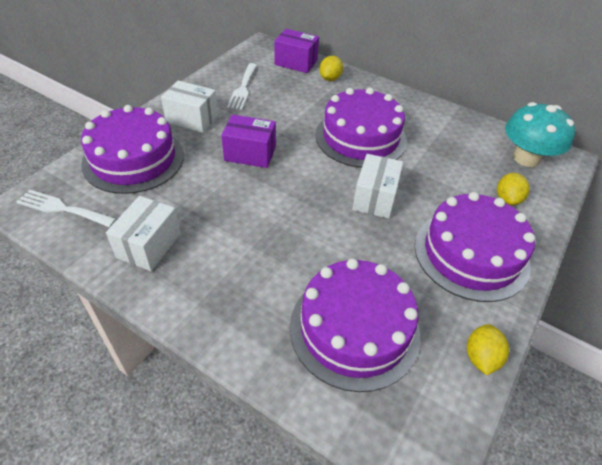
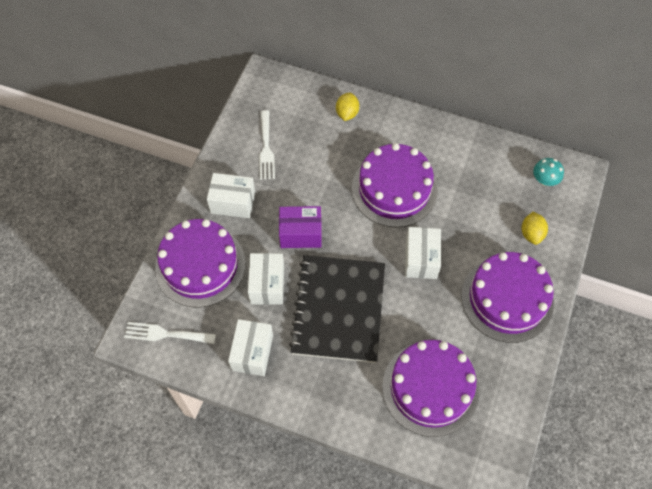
camera: 10 degrees left, 15 degrees up
(195, 188) = (267, 285): none -> white box
(266, 225) = (338, 309): none -> black notebook
(296, 62) = (307, 96): purple box -> none
(481, 357) = (523, 389): yellow lemon -> none
(526, 158) = (544, 180): turquoise mushroom -> turquoise mushroom, size x0.53

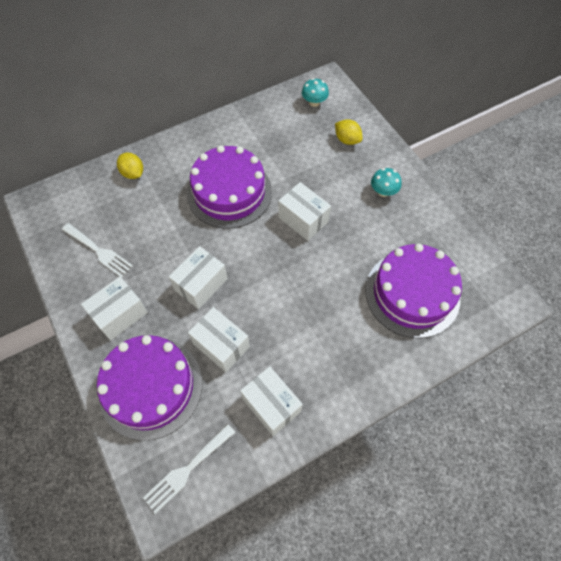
camera: 50 degrees left, 0 degrees up
(300, 234) = (201, 284): purple box -> white box
(338, 309) = (292, 307): black notebook -> none
(507, 299) = (383, 191): purple cake -> turquoise mushroom

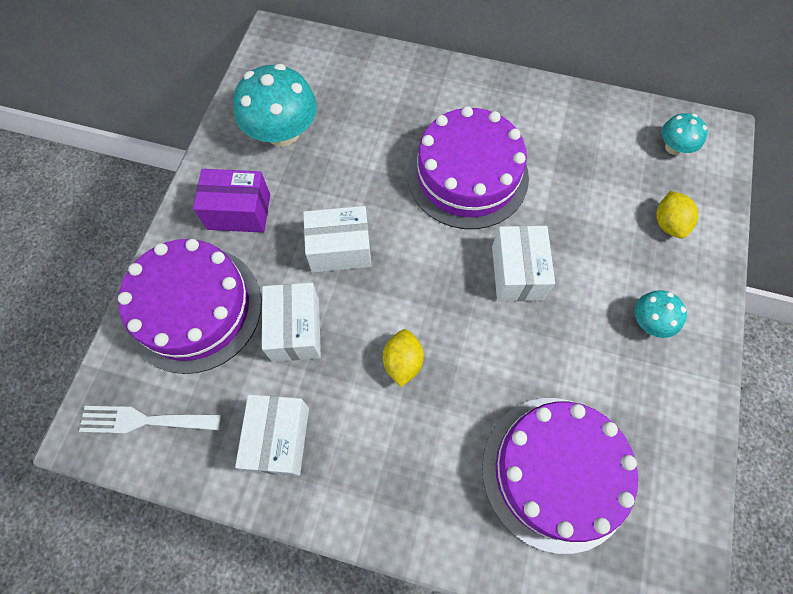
camera: 45 degrees right, 5 degrees up
(99, 251) = (283, 133): white fork -> turquoise mushroom
(120, 314) = (239, 212): white box -> purple box
(133, 173) = (391, 78): yellow lemon -> yellow lemon (402, 362)

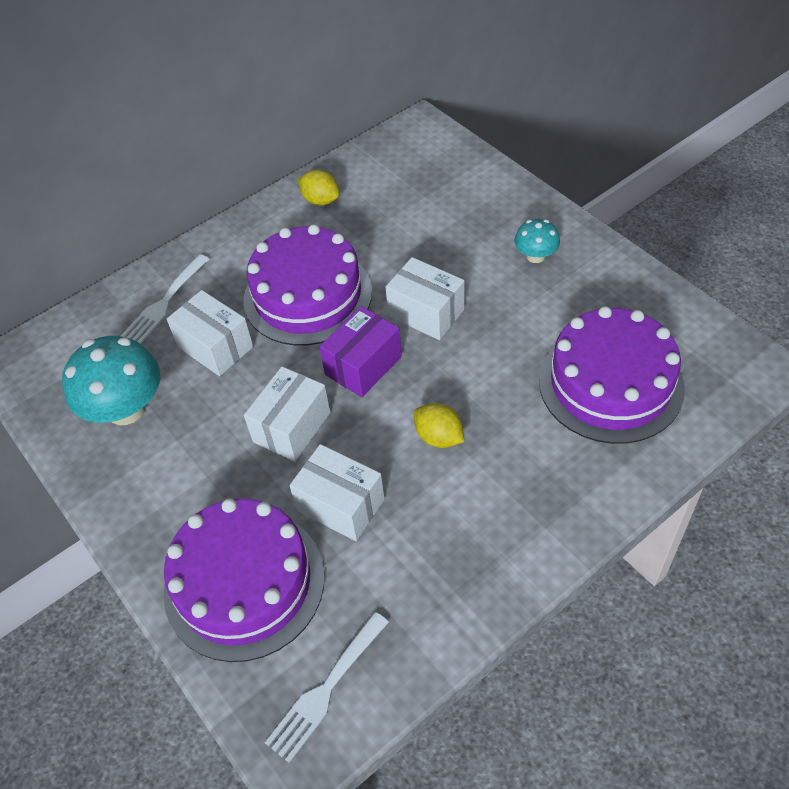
camera: 50 degrees left, 15 degrees down
(239, 212) = (175, 490): purple box -> purple box (363, 365)
(279, 439) = (435, 574): white box -> white box (215, 347)
(387, 88) = (164, 303): none -> white fork
(668, 223) = (466, 197): yellow lemon -> yellow lemon (320, 200)
(673, 147) = (407, 156): turquoise mushroom -> none

